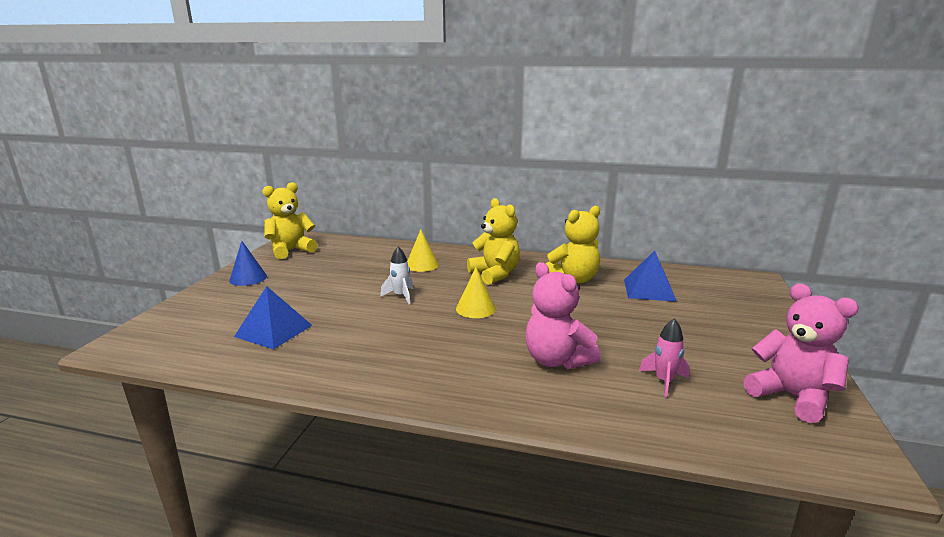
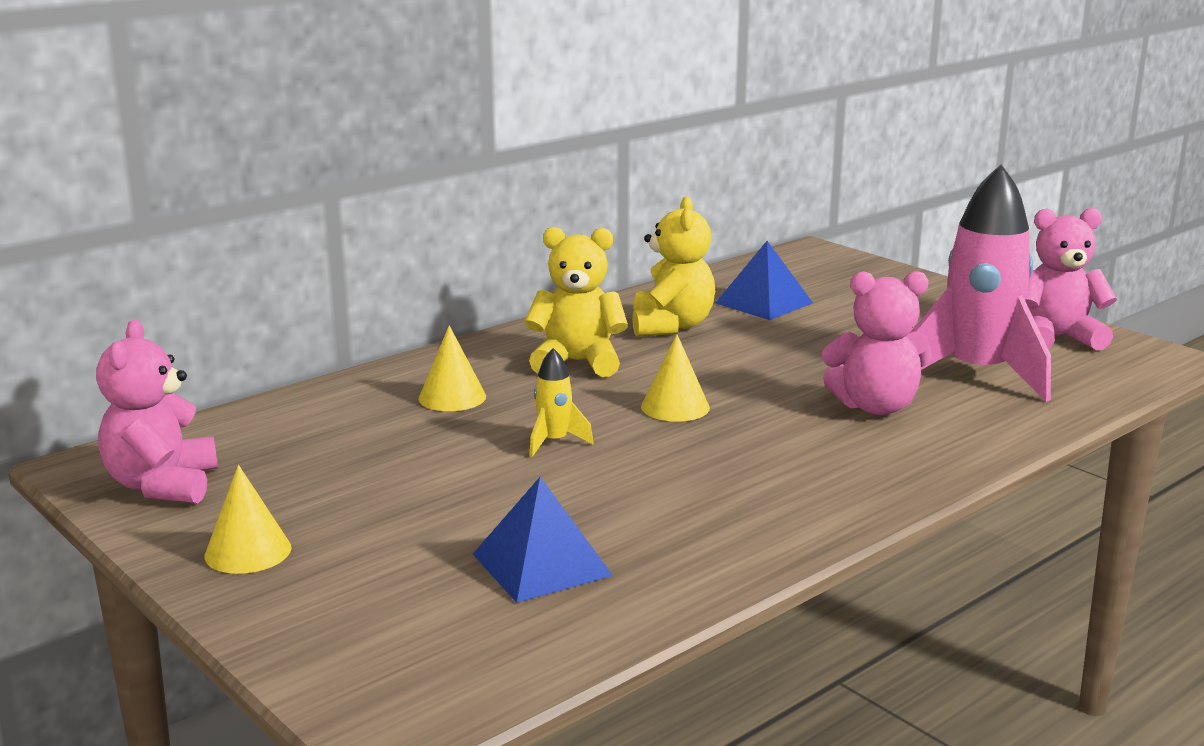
camera: 55 degrees left, 0 degrees up
(248, 278) = (248, 551): blue cone -> yellow cone
(291, 251) = (163, 485): yellow teddy bear -> pink teddy bear
(400, 296) = (554, 442): white rocket -> yellow rocket
(664, 381) = (977, 375): pink rocket -> pink rocket, size x2.35

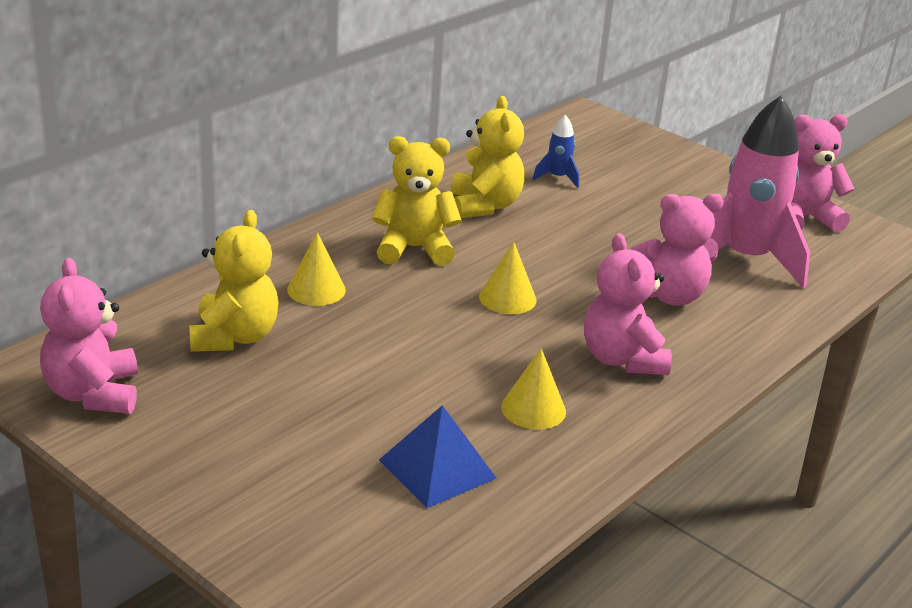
camera: 10 degrees left, 10 degrees up
(248, 551) = (191, 463): yellow cone -> yellow cone (533, 409)
(343, 437) = (234, 337): none -> yellow teddy bear
(554, 442) = (416, 339): yellow rocket -> none
(764, 303) = (557, 178): blue pyramid -> blue rocket
(801, 465) = (622, 359): none -> pink teddy bear

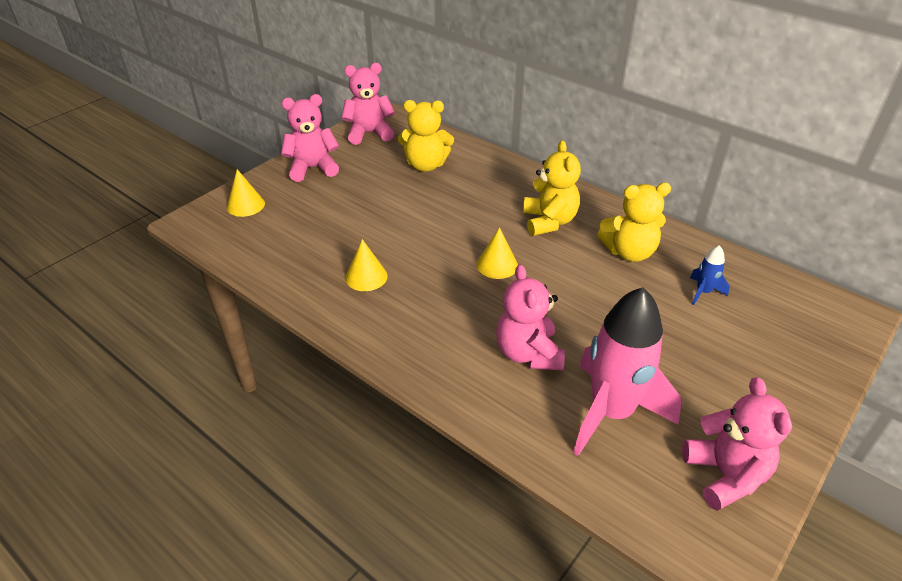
camera: 90 degrees right, 10 degrees up
(316, 290) = (483, 187): yellow cone -> yellow cone (245, 205)
(437, 469) = (307, 240): blue pyramid -> none
(622, 359) = (430, 320): pink teddy bear -> pink teddy bear (312, 168)

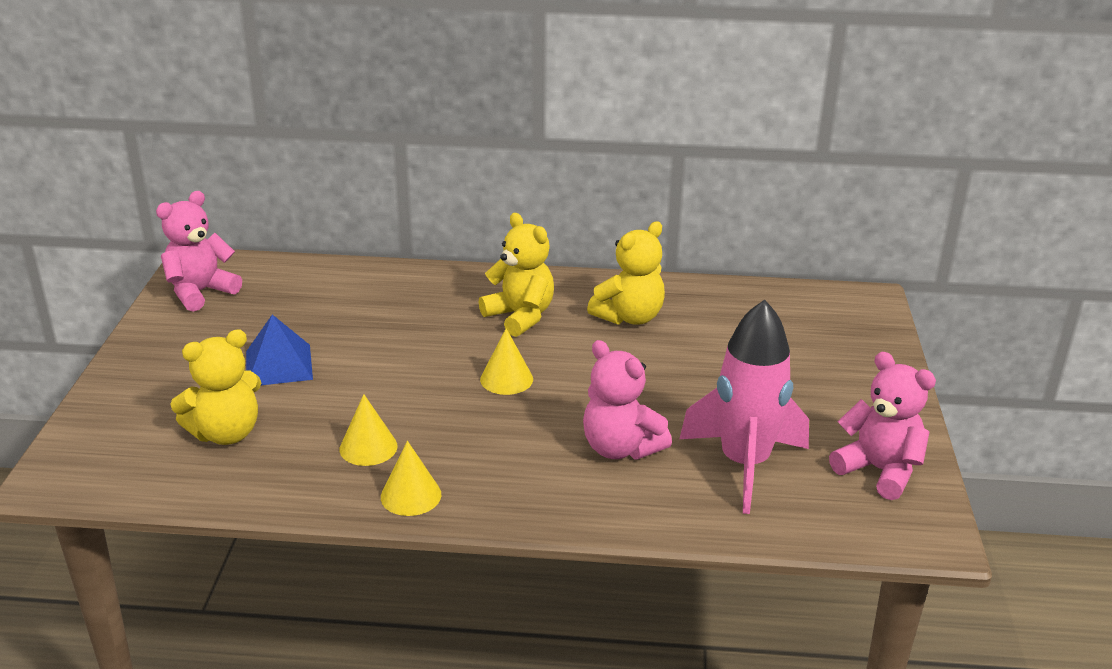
camera: 35 degrees left, 10 degrees down
(245, 205) = (115, 431): yellow cone -> yellow cone (411, 495)
(312, 168) = (165, 357): pink teddy bear -> none
(367, 198) = (278, 365): none -> blue pyramid
(426, 165) = (316, 305): yellow teddy bear -> yellow teddy bear (226, 433)
(703, 292) = (730, 328): blue rocket -> none

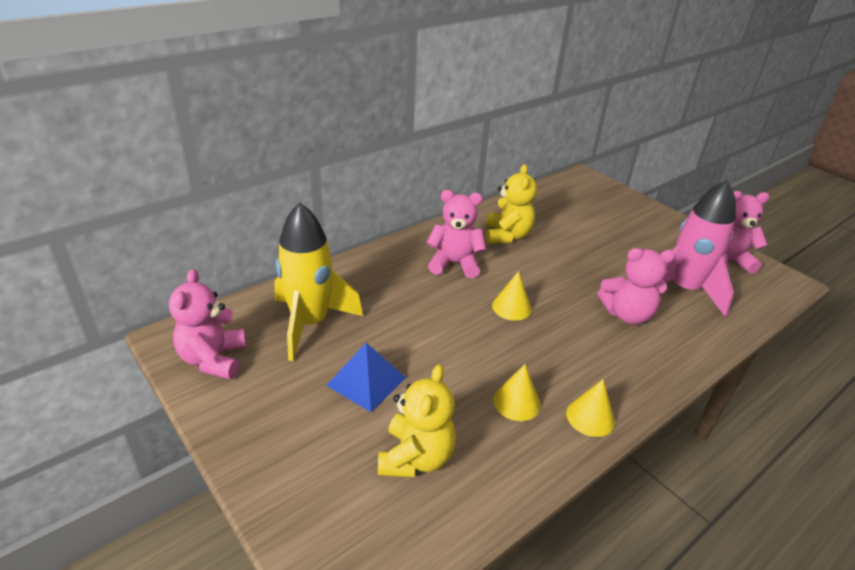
camera: 45 degrees left, 5 degrees up
(307, 302) = (310, 323): none -> yellow rocket
(520, 316) = (454, 264): yellow teddy bear -> pink teddy bear

